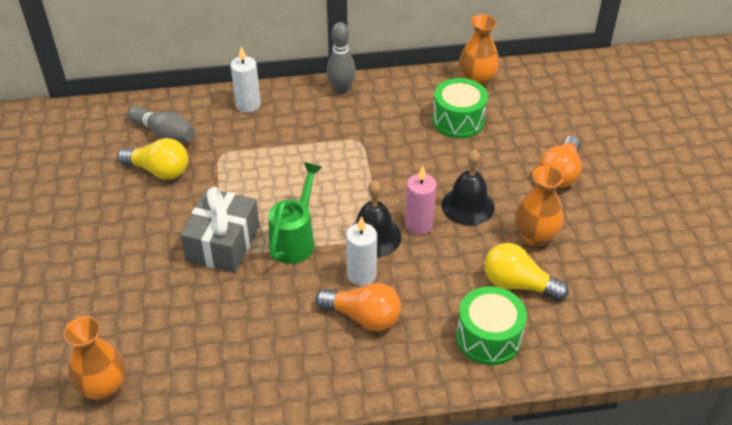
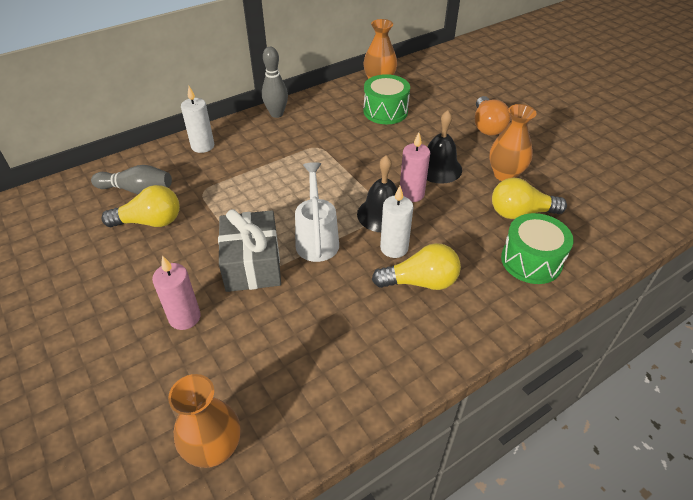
camera: 25 degrees left, 0 degrees up
(140, 272) = (185, 317): none -> pink candle
(295, 239) = (317, 238): green watering can -> white watering can
(363, 317) = (420, 282): orange light bulb -> yellow light bulb

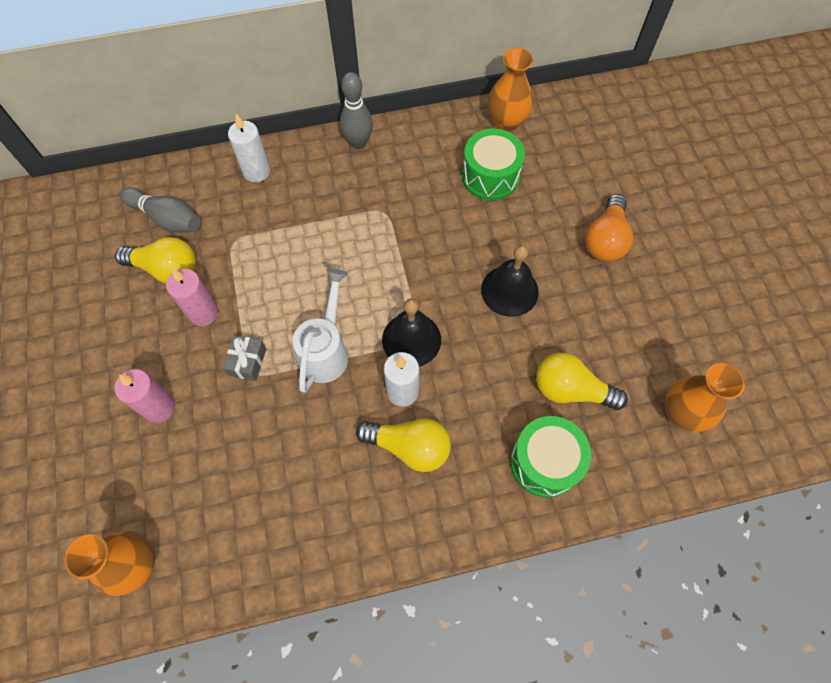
camera: 20 degrees right, 20 degrees up
(252, 264) = (247, 362): grey gift -> grey gift, size x0.50
(411, 194) = (458, 320): pink candle -> pink candle (203, 313)
(505, 174) = (584, 326): orange vase -> orange vase (681, 413)

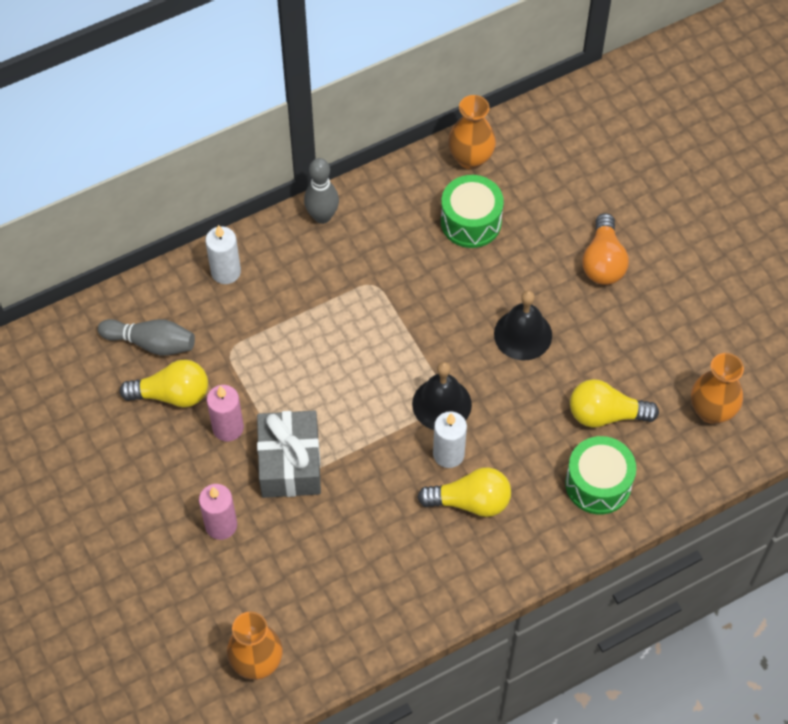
camera: 15 degrees left, 5 degrees down
(247, 362) = (290, 463): grey gift -> grey gift, size x2.01
(326, 350) = (363, 434): white watering can -> none

